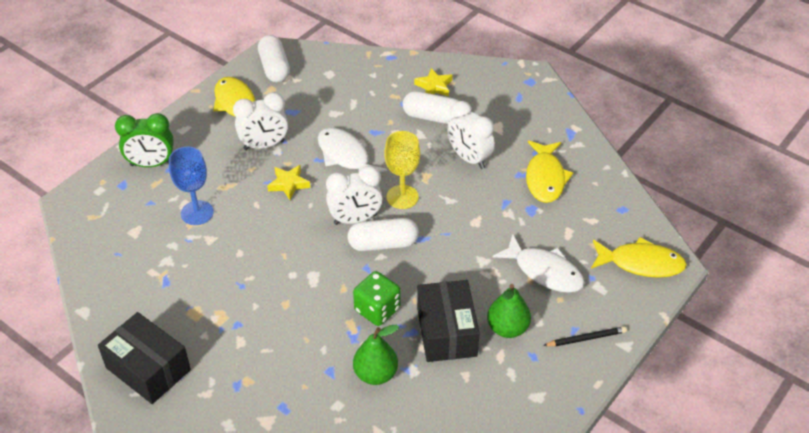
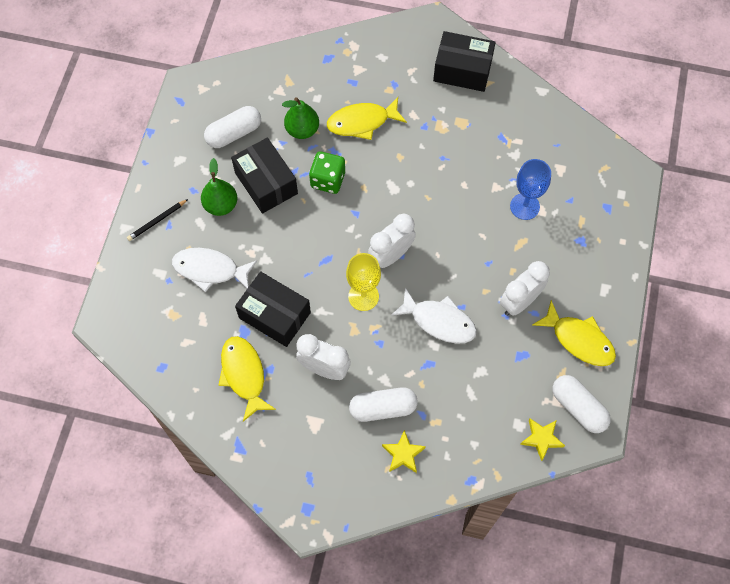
camera: 155 degrees right, 20 degrees up
(151, 164) = (601, 238): green clock -> none
(288, 184) = (469, 268): yellow star -> yellow star (541, 439)
(383, 244) = (354, 241): white capsule -> white capsule (234, 133)
(495, 211) = (274, 315): none -> black box
(641, 263) = (130, 312): yellow fish -> yellow fish (362, 122)

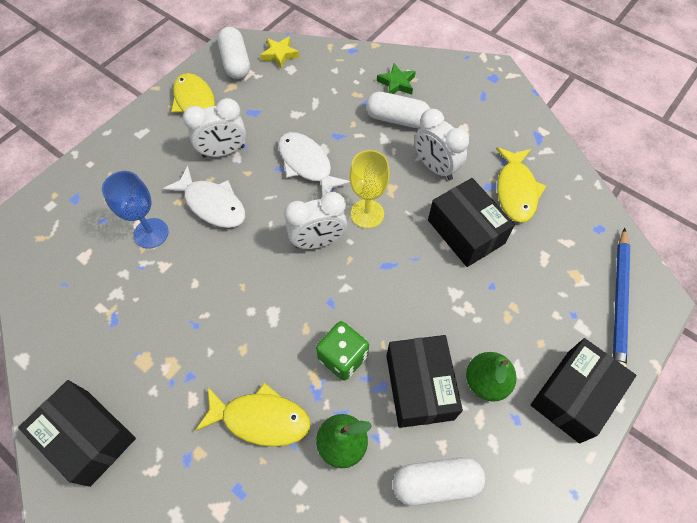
camera: 155 degrees left, 5 degrees down
(135, 306) = (619, 301): none -> blue pencil
(157, 221) = (573, 395): black pencil -> black box
(210, 270) = (522, 307): white fish -> white fish (212, 204)
(403, 454) = (397, 83): yellow star -> green star

